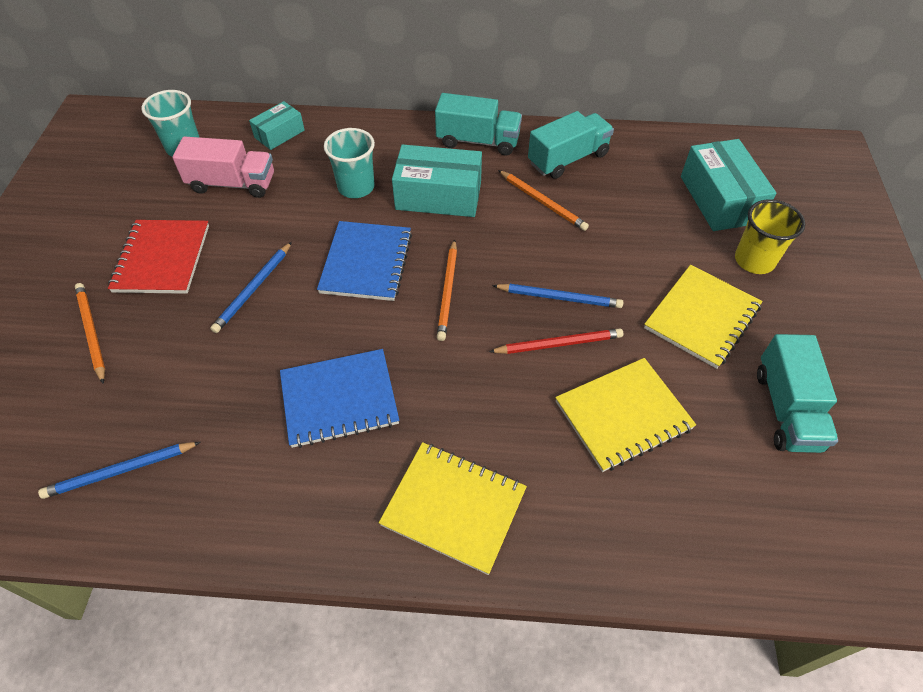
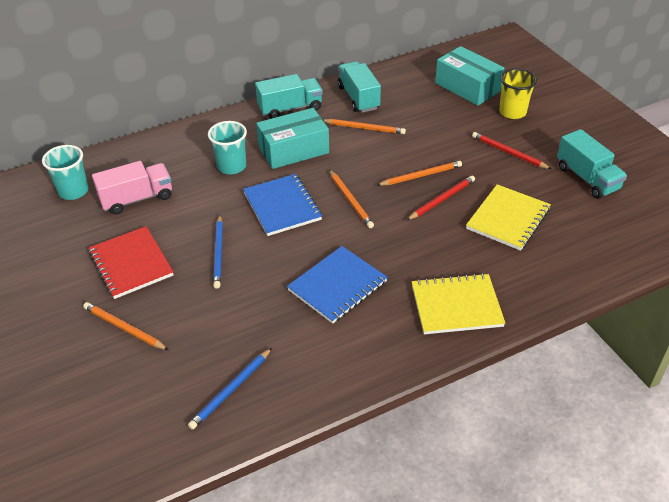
camera: 30 degrees left, 10 degrees down
(279, 134) = (141, 155): turquoise box -> none
(559, 297) = (421, 175): blue pencil -> orange pencil
(568, 159) = (358, 98): turquoise truck -> turquoise truck turned 45 degrees counterclockwise
(702, 318) = (509, 153): yellow notebook -> red pencil

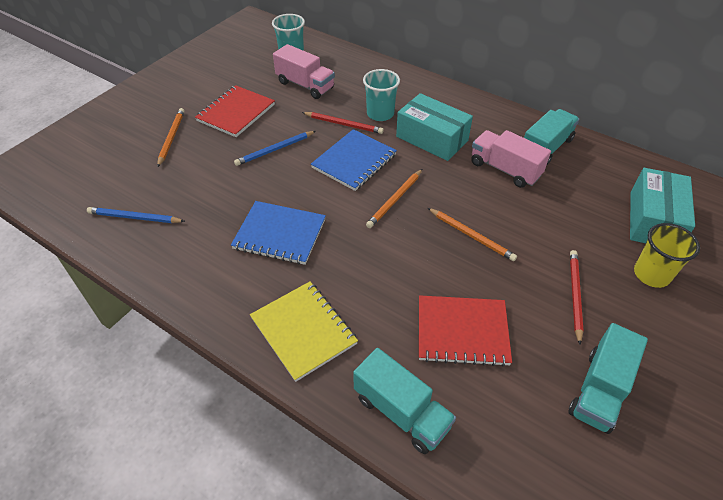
camera: 60 degrees right, 5 degrees up
(290, 108) = (485, 114): turquoise truck -> turquoise truck (401, 411)
(364, 128) = (505, 169): orange pencil -> pink truck
(442, 199) = (449, 265): red pencil -> red pencil (343, 124)
(508, 219) = (462, 332): yellow notebook -> red notebook

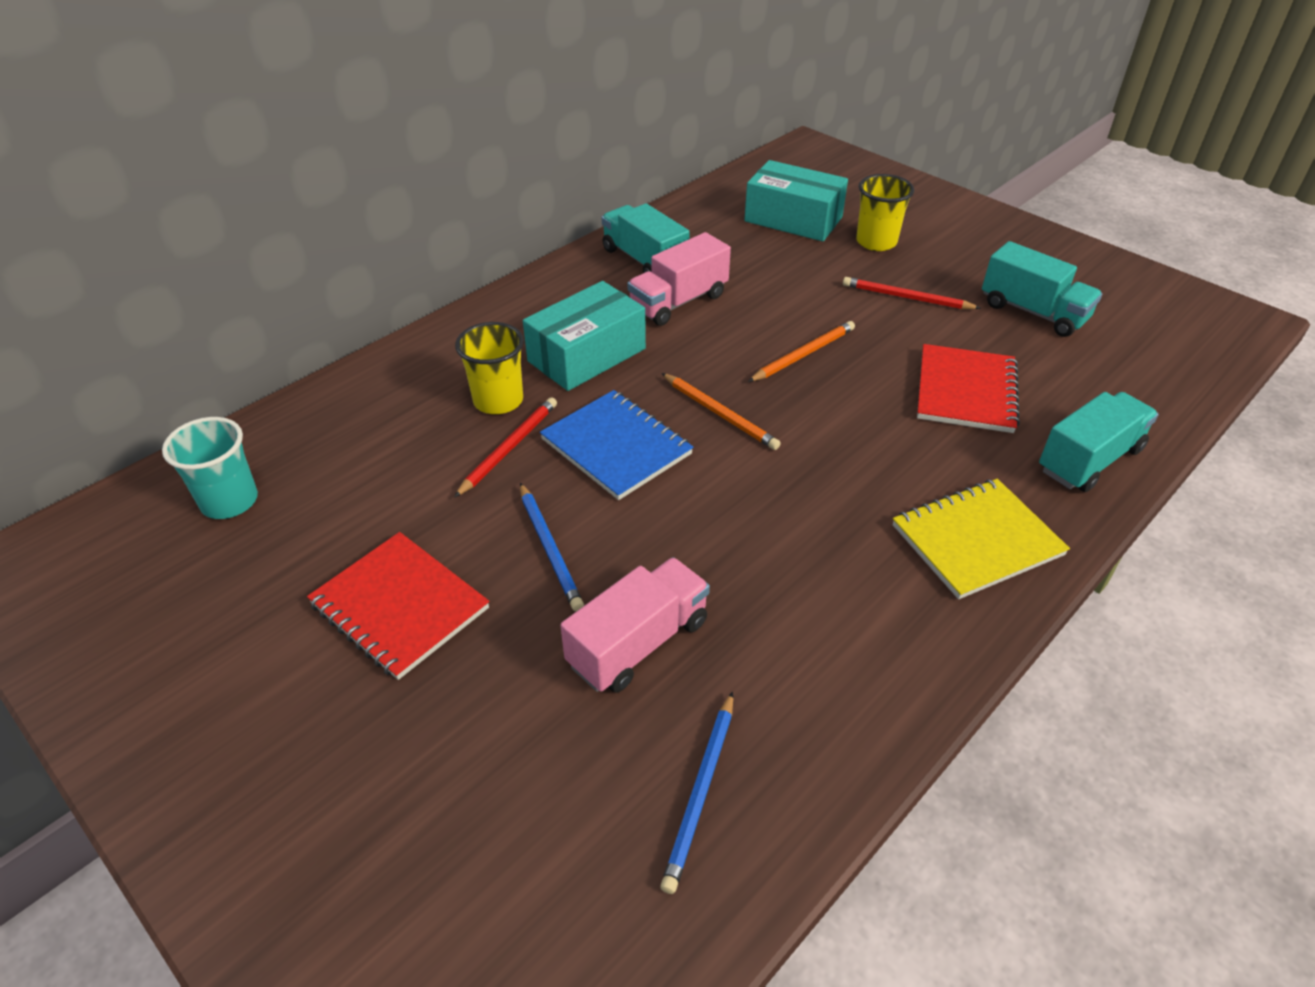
camera: 80 degrees left, 5 degrees down
(171, 138) = (443, 731): orange pencil -> none
(279, 234) = (778, 555): blue notebook -> none
(305, 85) = (356, 489): pink truck -> pink truck (638, 643)
(380, 114) = (498, 400): turquoise cup -> yellow cup

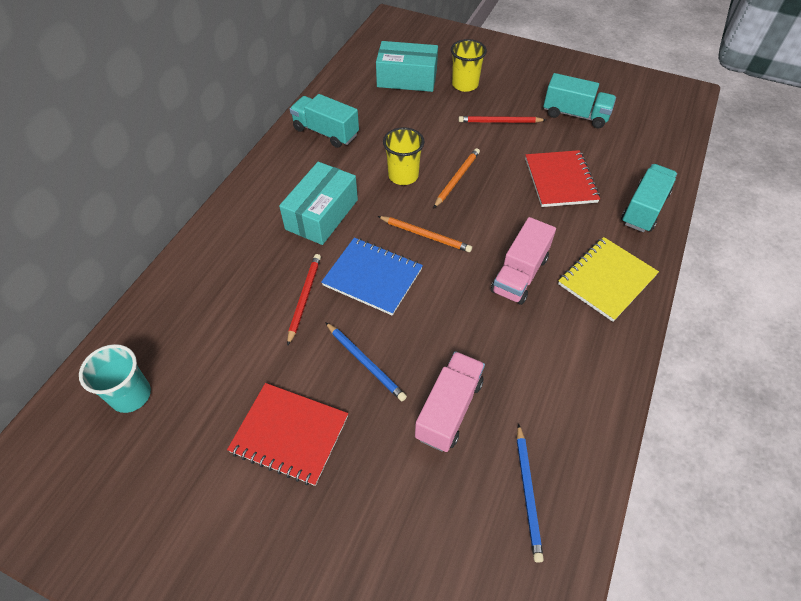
camera: 20 degrees left, 10 degrees up
(498, 400) = (280, 264): yellow cup -> yellow cup (403, 176)
(678, 302) = (362, 159): pink truck -> pink truck (519, 274)

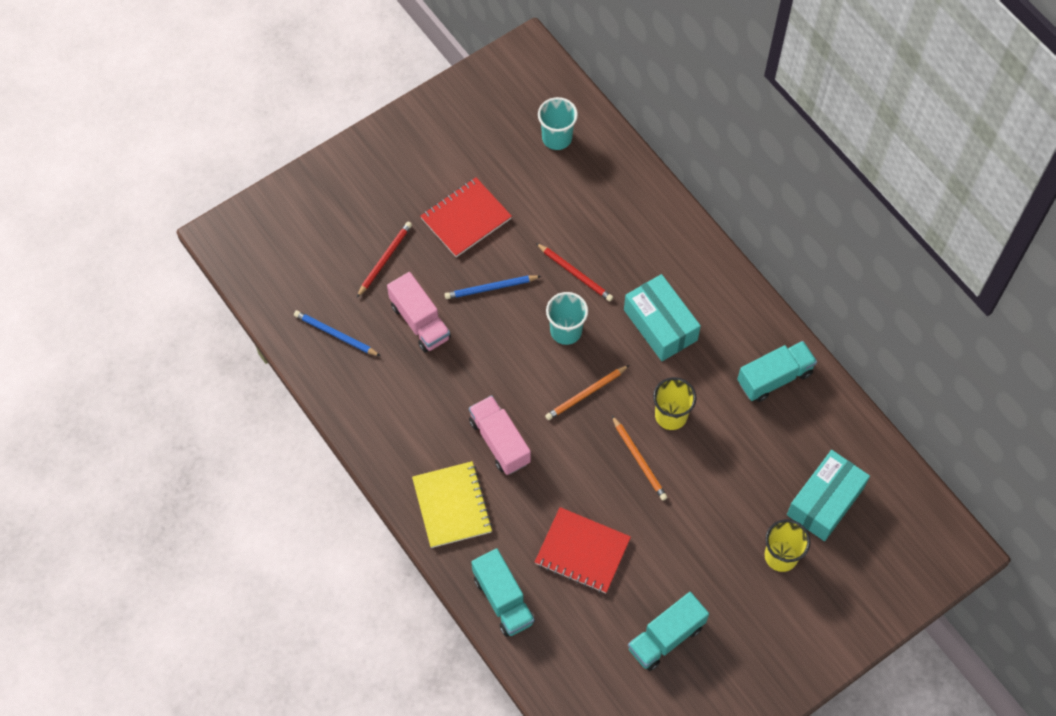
camera: 120 degrees right, 10 degrees up
(373, 277) = (566, 331): blue notebook -> turquoise cup
(500, 122) = (698, 552): red pencil -> red pencil (384, 259)

